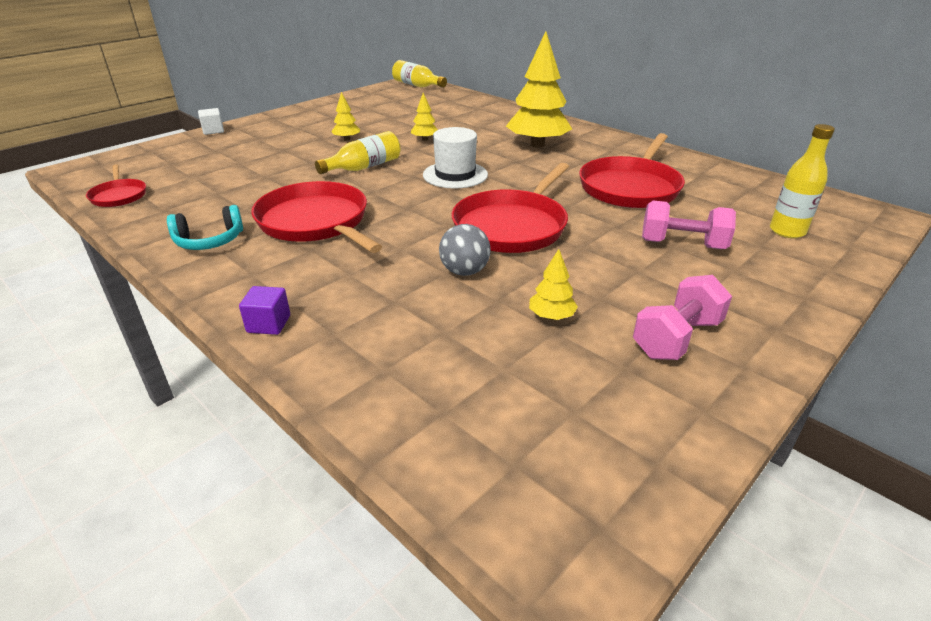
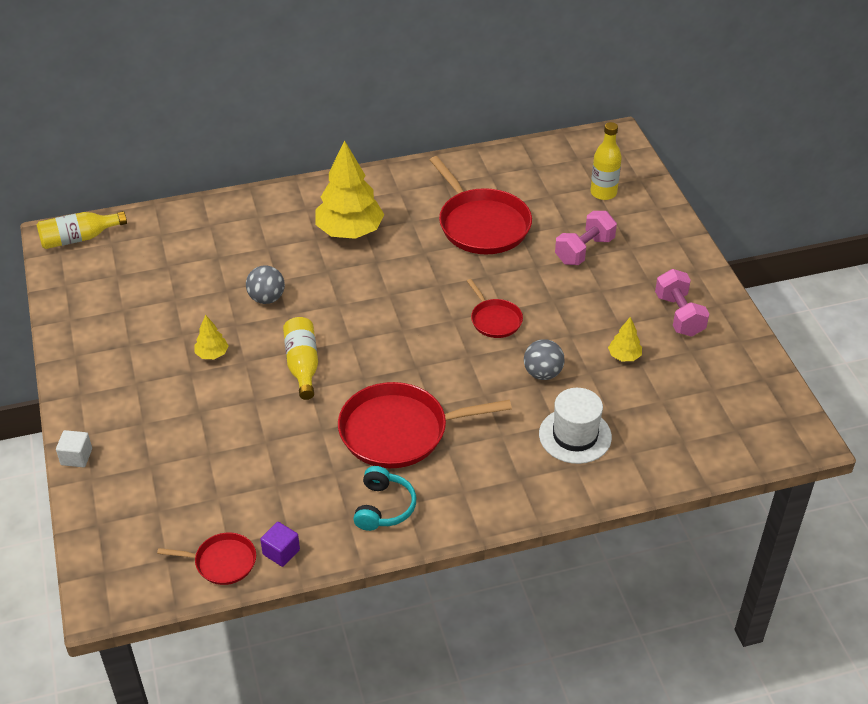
camera: 60 degrees left, 10 degrees up
(269, 324) = (542, 496): purple cube -> purple cube (281, 552)
(425, 139) = (267, 298): yellow tree -> grey ball
(455, 175) = (372, 312): white hat -> white hat (575, 435)
(512, 226) = (495, 320): red pan -> red pan, size x0.52

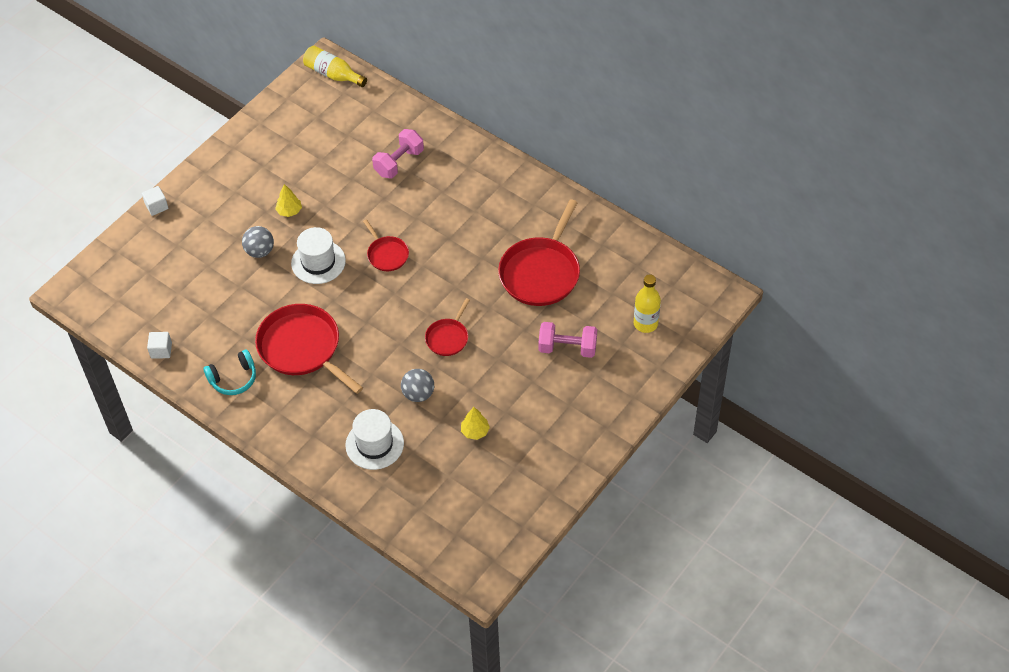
camera: 55 degrees right, 10 degrees up
(222, 562) = (133, 327): red pan -> red pan (387, 254)
(267, 298) = (362, 204): grey ball -> grey ball (260, 251)
(281, 552) = (161, 350): purple cube -> white cube
(302, 365) = (318, 262): yellow bottle -> white hat
(350, 231) = (466, 205): yellow tree -> none
(679, 315) = (546, 442): pink dumbbell -> pink dumbbell (399, 162)

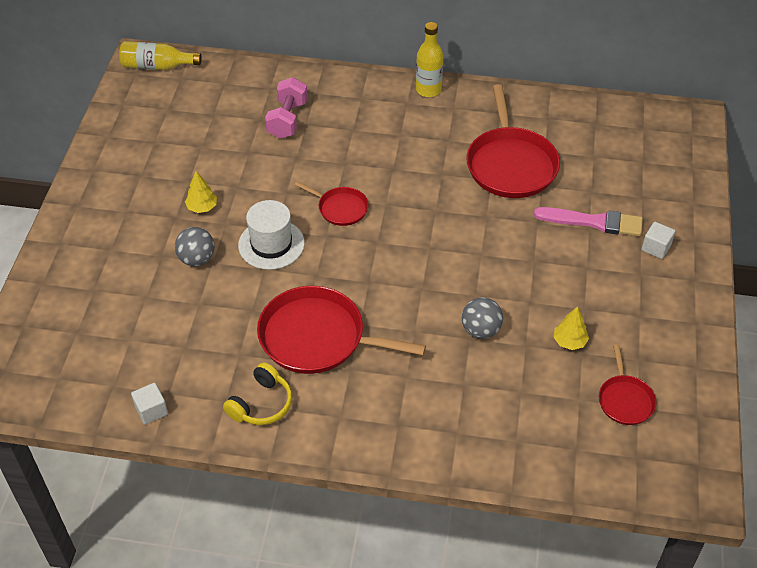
camera: 30 degrees left, 5 degrees down
(156, 206) = (42, 260): white cube -> white cube (656, 248)
(233, 379) = (261, 404): turquoise headphones -> yellow headphones
(374, 444) = (474, 403): white hat -> none
(448, 337) = (467, 262): red pan -> red pan (625, 400)
(567, 348) = (594, 222): pink dumbbell -> pink brush
(645, 323) = (647, 170): yellow bottle -> yellow bottle (428, 90)

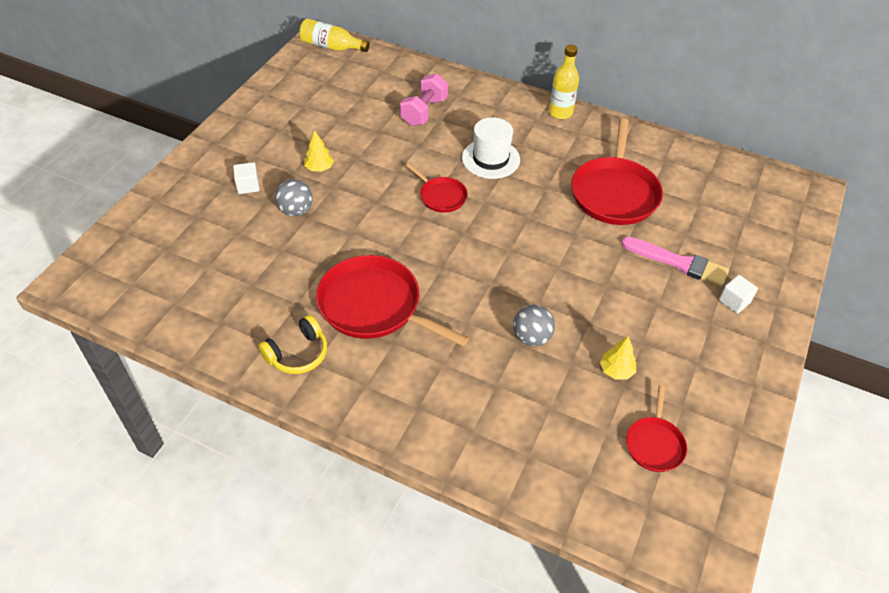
camera: 15 degrees right, 0 degrees up
(151, 410) = (197, 334): white cube -> white cube (248, 186)
(271, 244) = (366, 213): white hat -> white hat (490, 159)

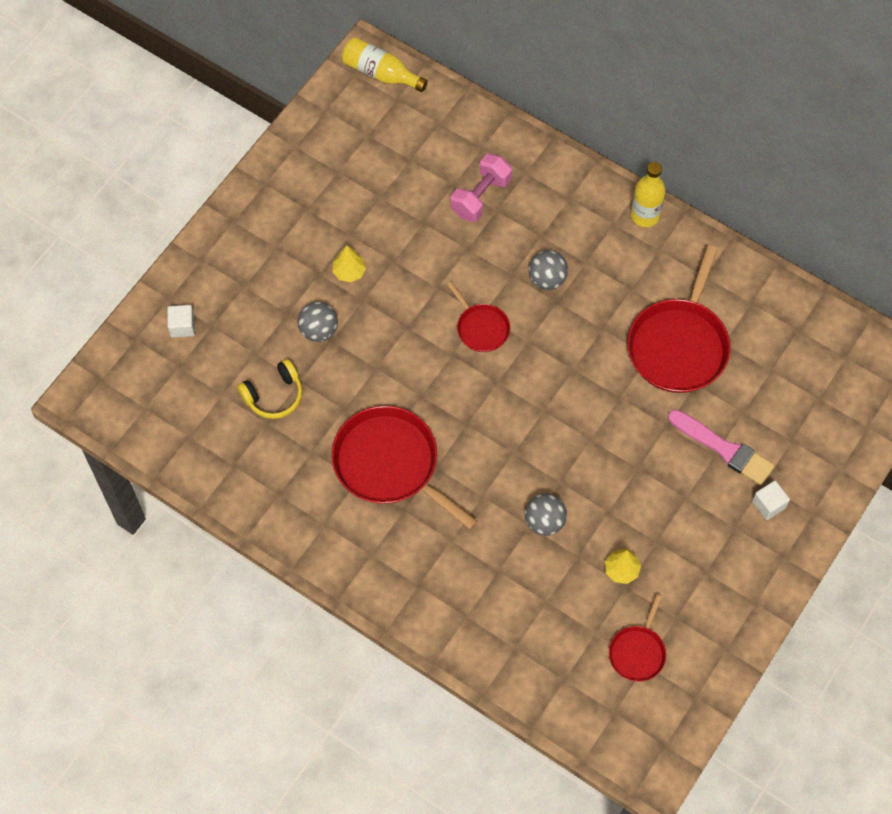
camera: 10 degrees right, 15 degrees up
(248, 186) = (268, 289): white cube -> white cube (182, 326)
(298, 354) = (308, 511): yellow headphones -> yellow headphones (274, 395)
(490, 159) = (547, 279): white hat -> grey ball

